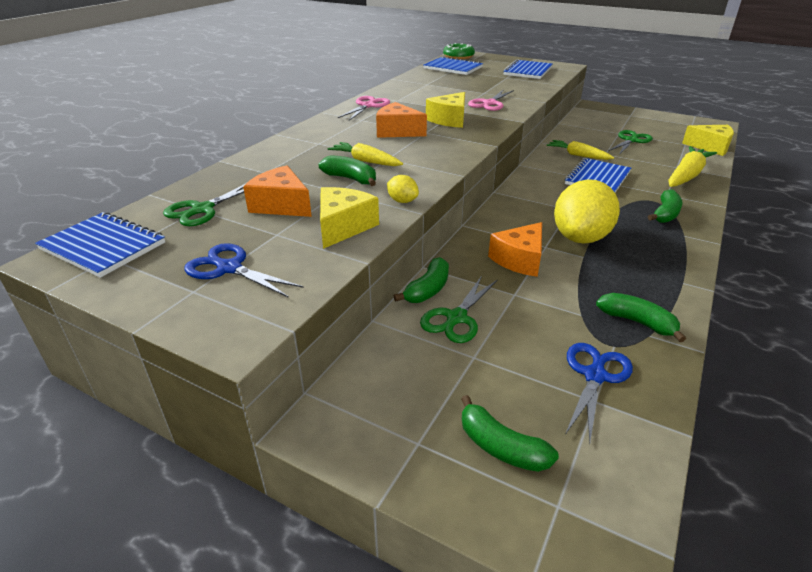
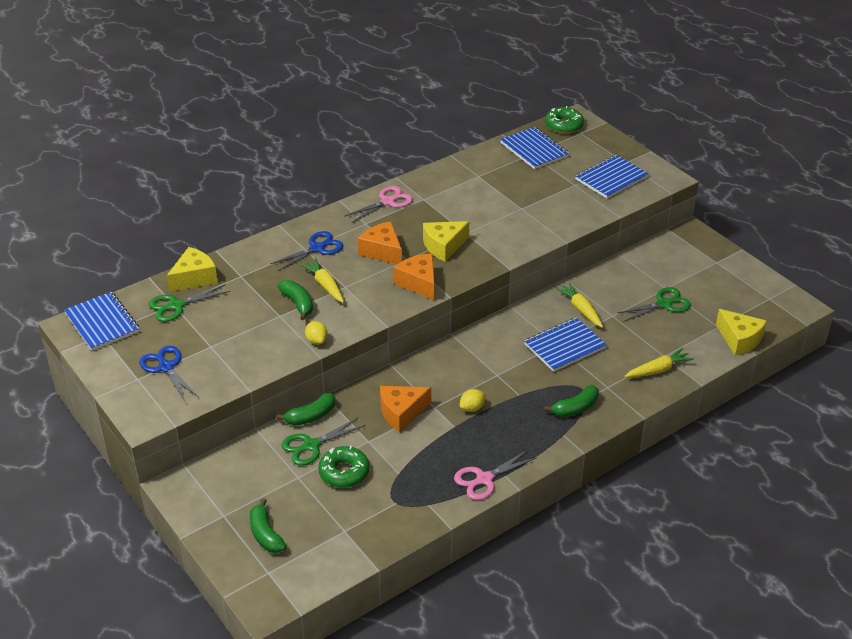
camera: 25 degrees right, 5 degrees up
(281, 205) = (230, 318): orange cheese -> orange cheese (419, 283)
(343, 227) = (257, 353): yellow cheese -> yellow cheese (194, 278)
(489, 103) = (507, 230): pink scissors -> pink scissors (483, 479)
(522, 333) = (344, 472): none -> green donut
(580, 238) = (472, 408): yellow lemon -> yellow lemon, size x0.41
(595, 375) = (361, 516): blue scissors -> blue scissors (317, 248)
(637, 322) = (431, 492): green banana -> none
(686, 175) = (658, 370): yellow carrot -> yellow carrot, size x0.65

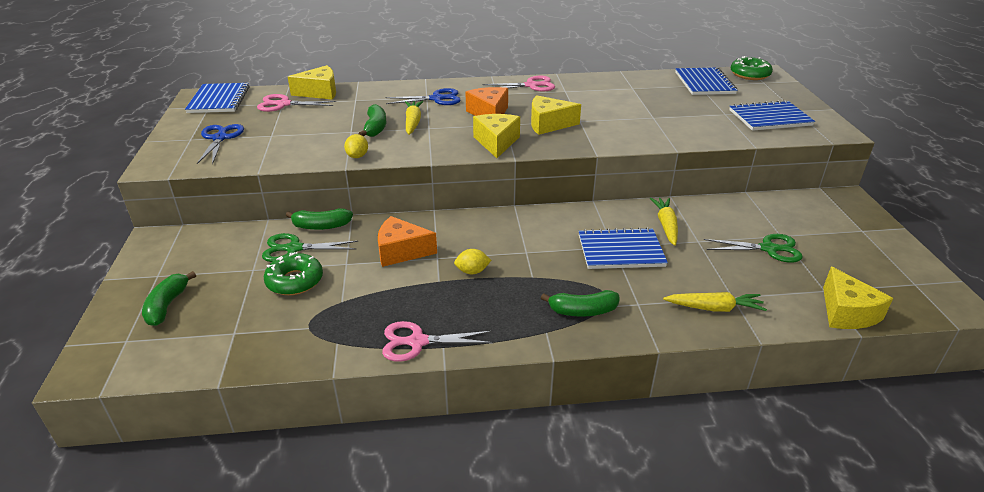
camera: 30 degrees right, 5 degrees down
(176, 306) = (283, 104): green scissors -> pink scissors
(419, 283) = (496, 142): orange cheese -> yellow cheese

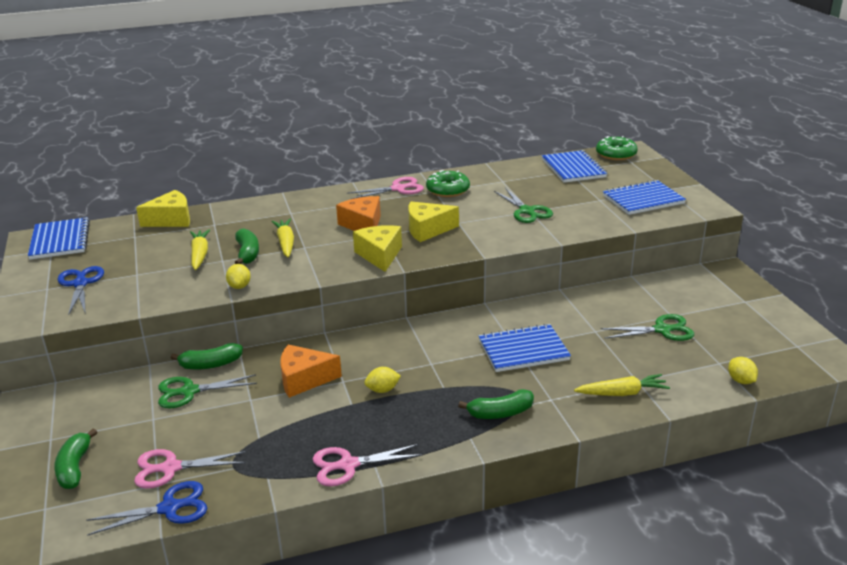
camera: 10 degrees left, 5 degrees down
(283, 104) = (135, 238): pink scissors -> pink scissors (170, 468)
(295, 281) = (202, 424): green donut -> green donut (448, 190)
(437, 99) = (303, 214): blue scissors -> blue scissors (170, 508)
(650, 117) = (527, 211): none -> green scissors
(666, 225) = (561, 319): yellow carrot -> yellow carrot (200, 255)
(846, 313) = (740, 381): yellow cheese -> yellow lemon

